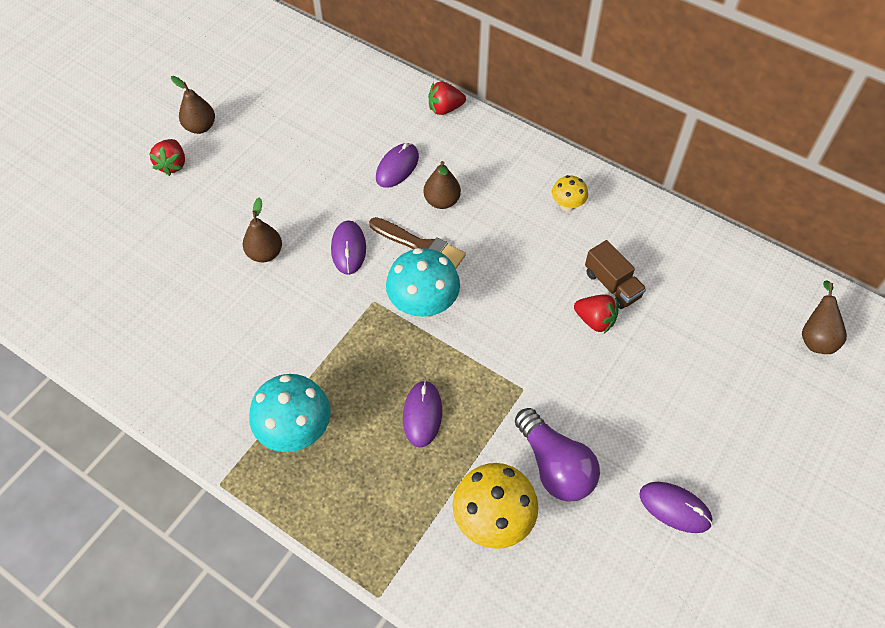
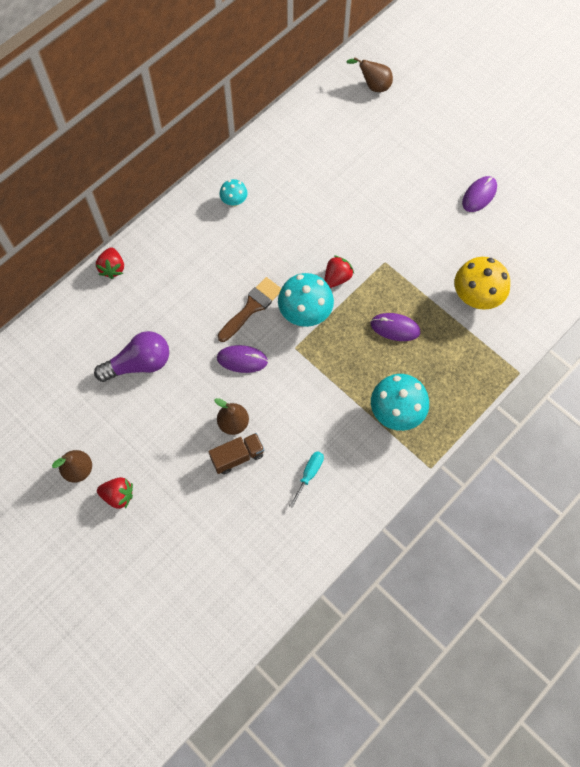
camera: 80 degrees left, 10 degrees up
(204, 341) = (309, 474): none -> turquoise screwdriver
(397, 167) = (167, 313): purple mouse -> none
(442, 201) = (210, 286): brown pear -> none
(555, 466) = (443, 254): purple light bulb -> purple light bulb (139, 364)
(567, 205) = (234, 201): yellow mushroom -> turquoise mushroom
(595, 320) = (338, 207): red strawberry -> red strawberry (337, 278)
(612, 285) = (311, 189): brown truck -> brown truck (237, 456)

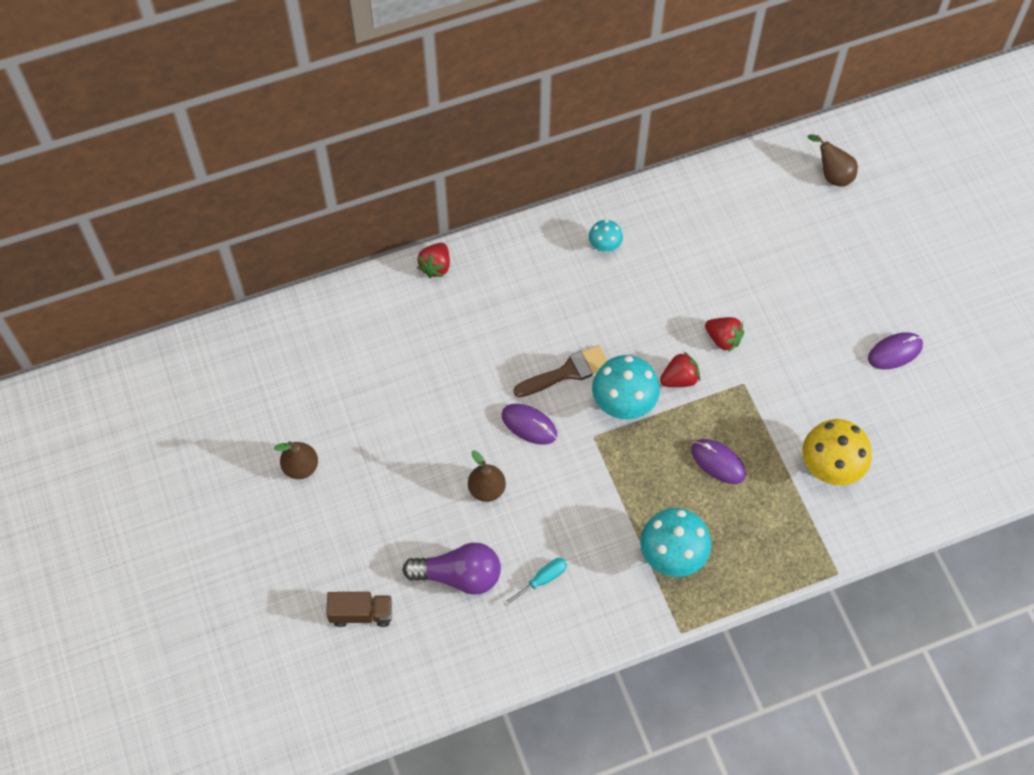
camera: 25 degrees right, 5 degrees down
(118, 495) = (329, 512): red strawberry -> red strawberry (723, 339)
(139, 364) = (416, 382): purple light bulb -> purple light bulb (459, 576)
(237, 456) = (474, 527): brown truck -> brown truck (361, 614)

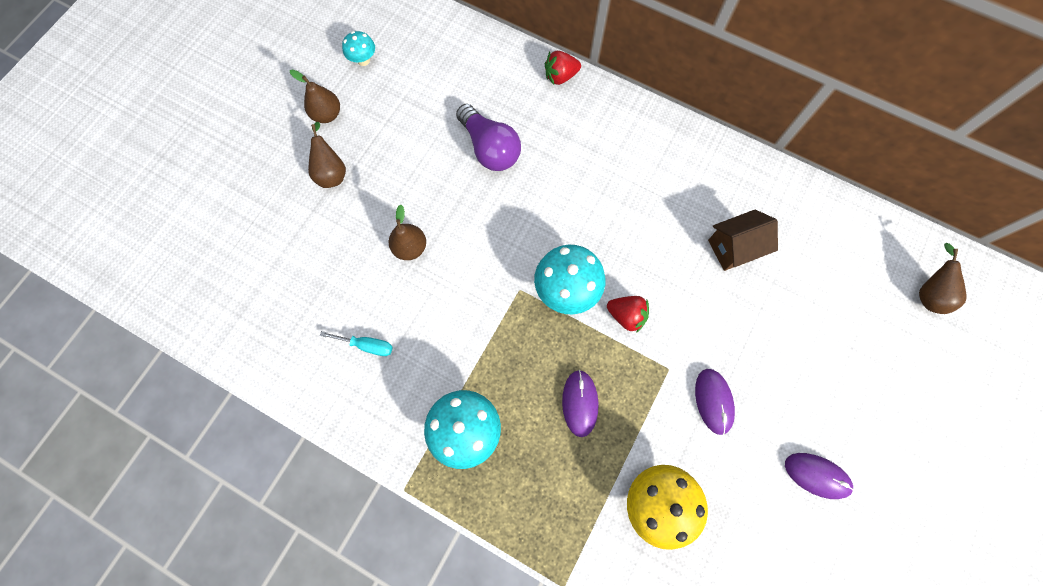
camera: 50 degrees right, 10 degrees up
(361, 614) = (242, 240): brown truck -> none
(362, 502) = (331, 173): none -> brown pear
(459, 576) = (324, 283): purple light bulb -> purple light bulb (490, 148)
(529, 425) = (488, 236): purple mouse -> purple mouse (713, 401)
(567, 372) = (557, 229): brown brush -> none
(604, 246) = (688, 173): turquoise mushroom -> turquoise mushroom (363, 60)
(691, 266) = (733, 248): none -> brown house
(723, 339) = (693, 322): red strawberry -> none

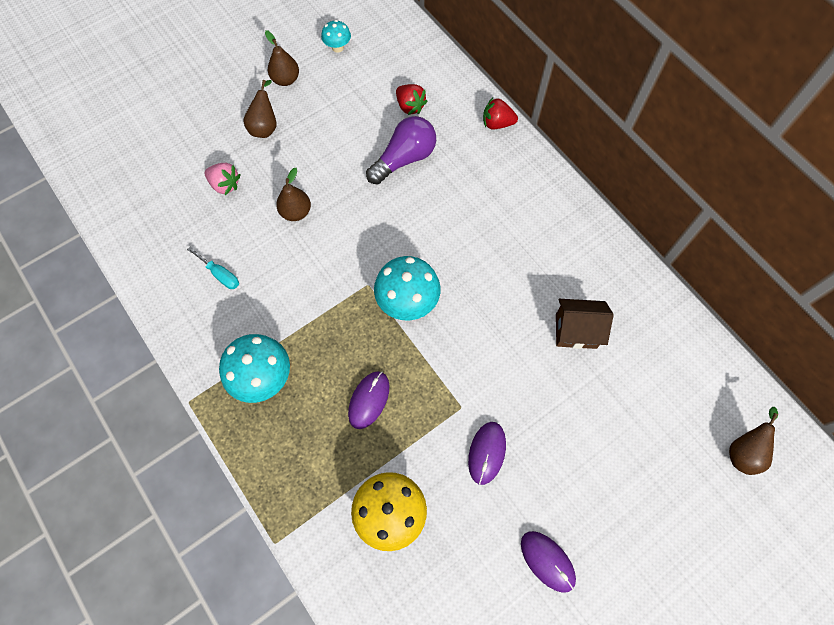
camera: 25 degrees right, 5 degrees down
(322, 250) = (225, 185): none -> pink strawberry
(490, 148) = (404, 159): purple light bulb -> purple light bulb turned 120 degrees counterclockwise
(626, 315) = (448, 346): red strawberry -> red strawberry (410, 106)

